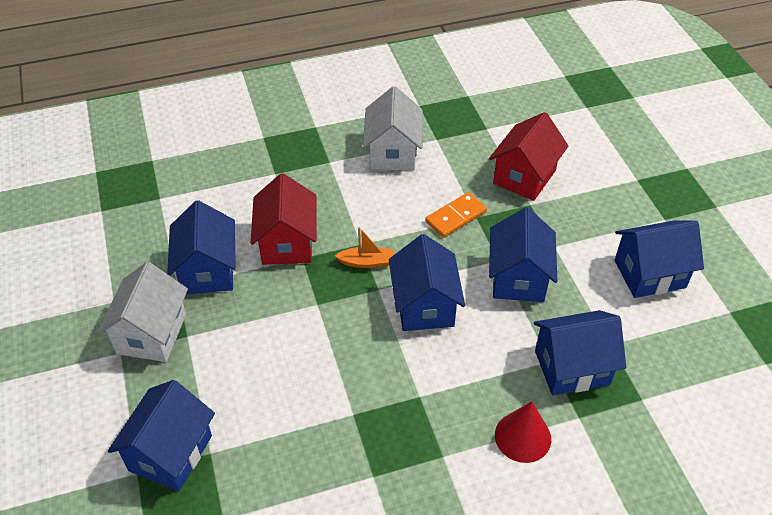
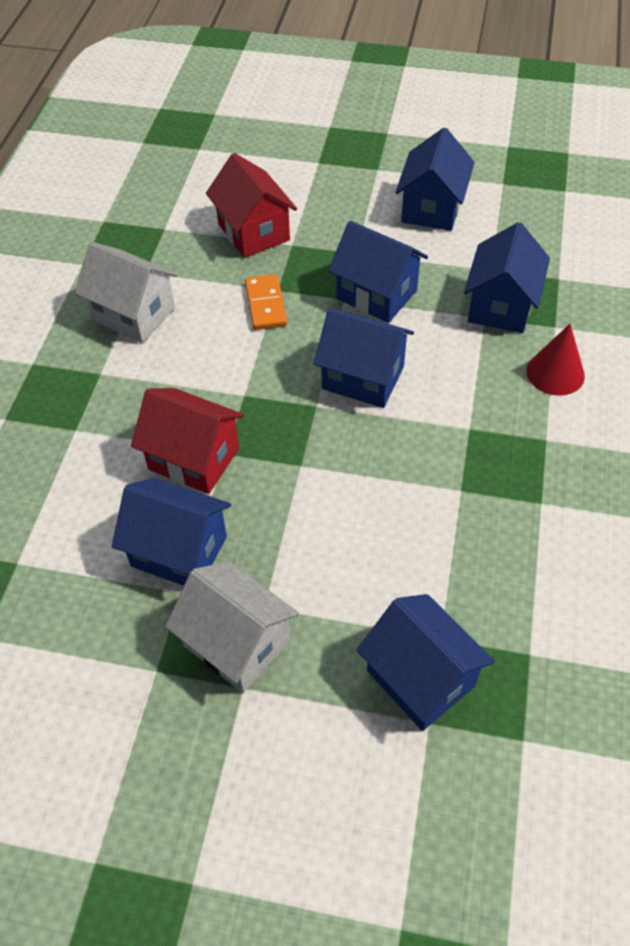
camera: 60 degrees left, 5 degrees up
(366, 262) = (273, 400): orange boat -> none

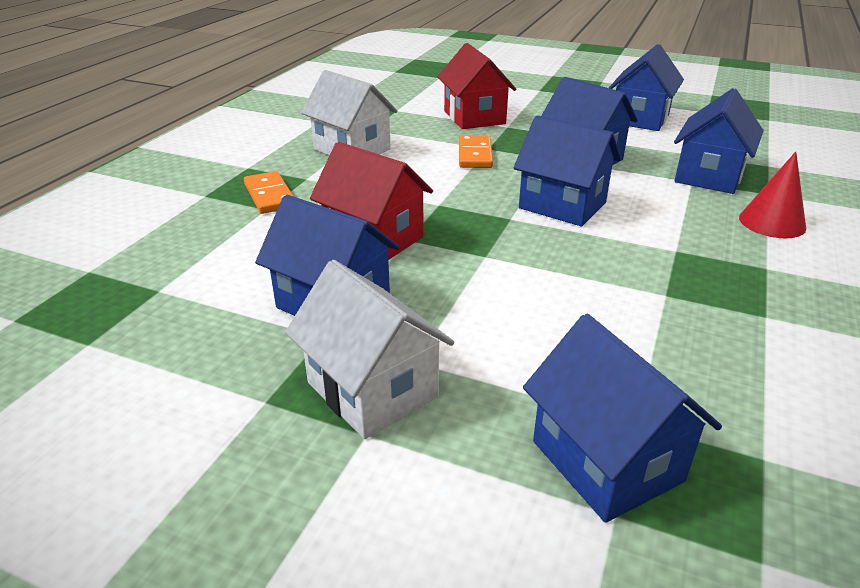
camera: 10 degrees right, 20 degrees down
(72, 408) = (270, 195): none -> orange domino

